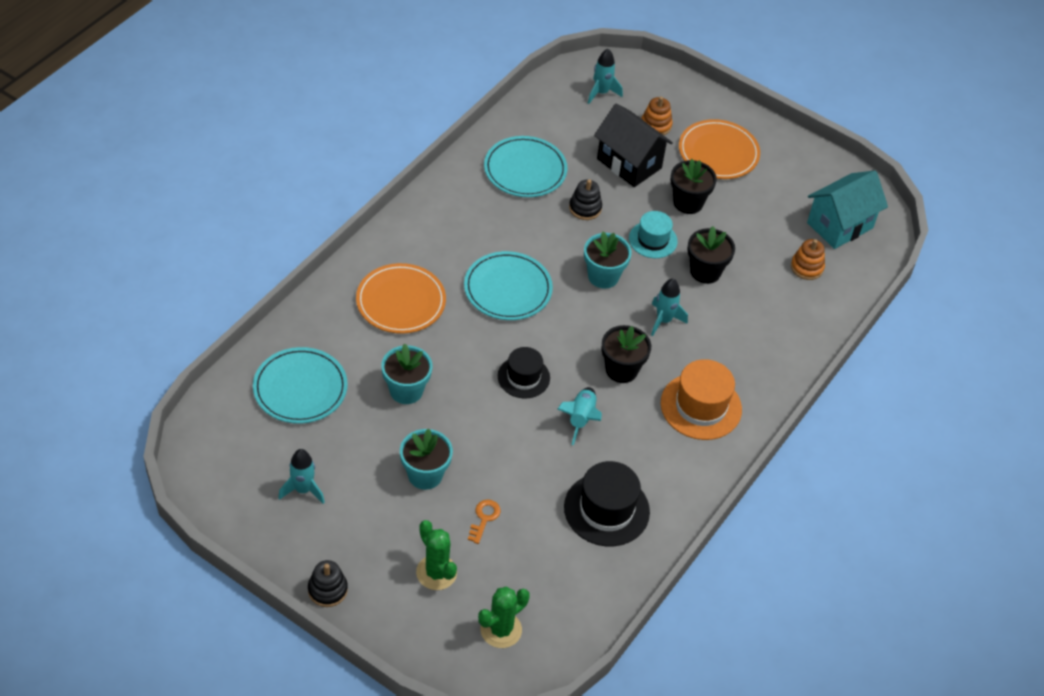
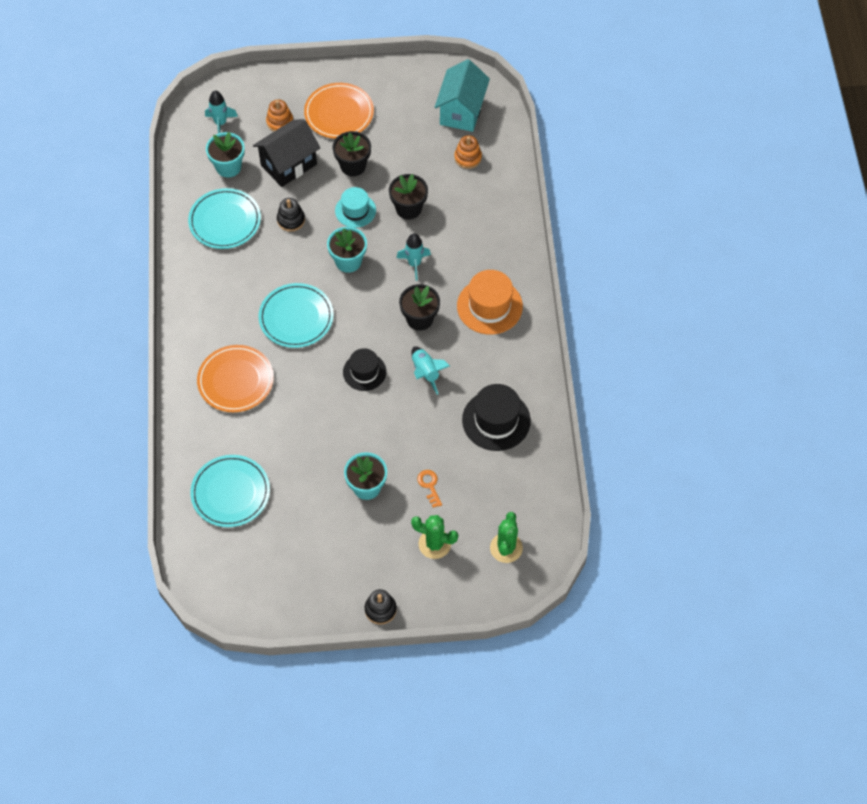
camera: 35 degrees left, 10 degrees up
(303, 490) = (301, 558): turquoise rocket -> none
(406, 390) = (300, 440): turquoise flower pot -> turquoise flower pot (228, 167)
(629, 163) = (288, 165): black house -> black house turned 45 degrees counterclockwise

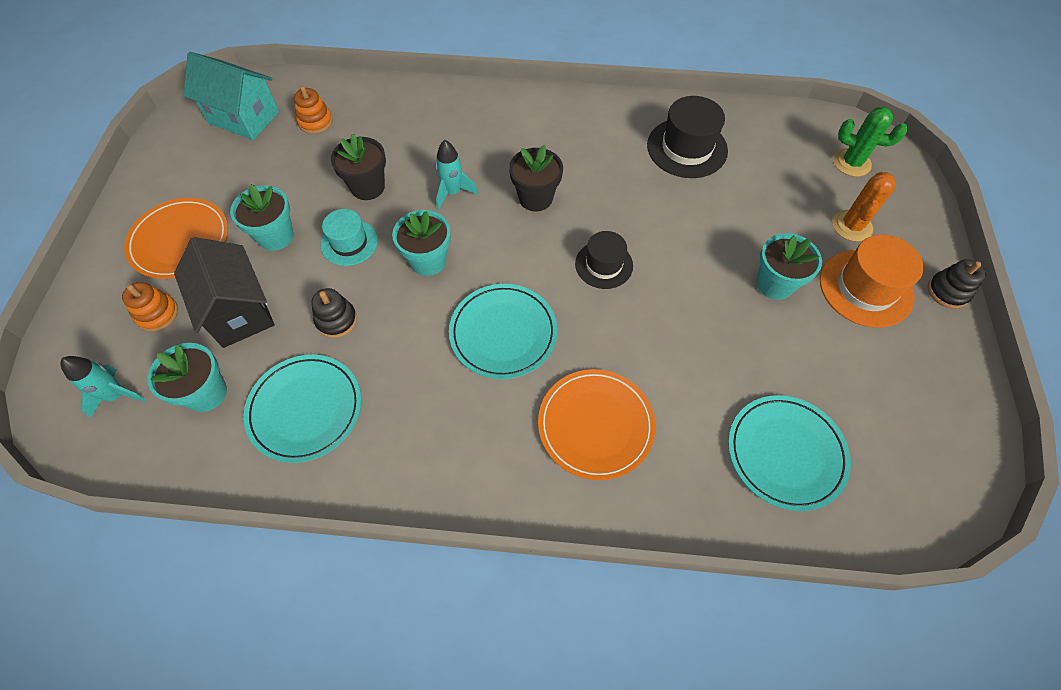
camera: 80 degrees left, 0 degrees up
(353, 166) = (276, 236): black flower pot -> turquoise flower pot
(426, 372) = (613, 202): turquoise rocket -> none
(429, 485) = (772, 220): orange key -> none
(434, 544) = (852, 226): green cactus -> orange cactus
(489, 306) = (532, 132): orange hat -> orange hat (865, 288)

